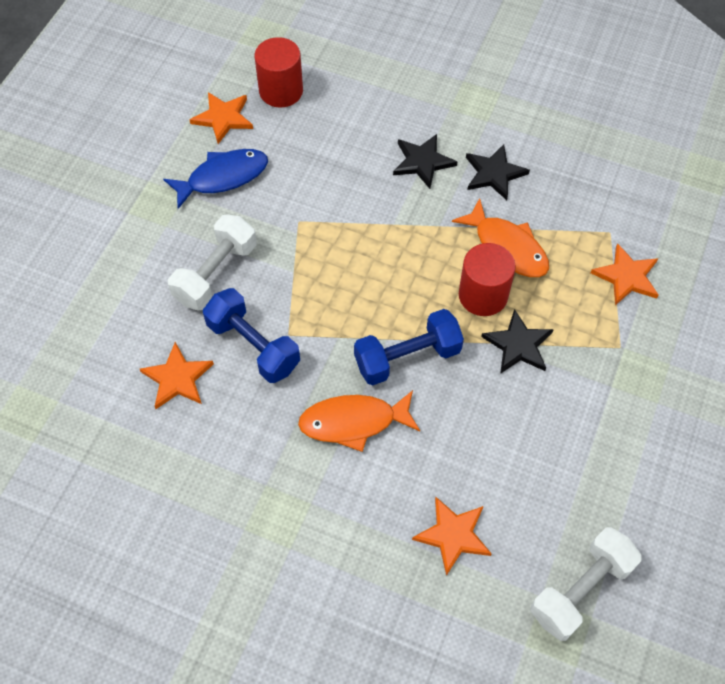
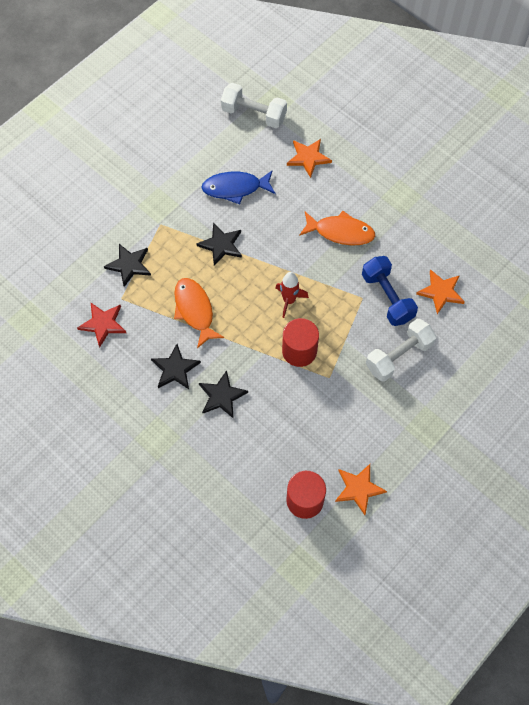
camera: 160 degrees left, 5 degrees up
(223, 177) = (373, 433): blue fish -> blue fish (235, 188)
(388, 298) = (289, 300): none -> red rocket
(407, 357) = (293, 259): blue dumbbell -> none
(483, 295) = (227, 283): red cylinder -> red cylinder (299, 351)
(581, 590) = (254, 114): white dumbbell -> white dumbbell turned 45 degrees clockwise
(612, 196) = (103, 324): none -> red star
(626, 277) = (129, 265): orange star -> black star

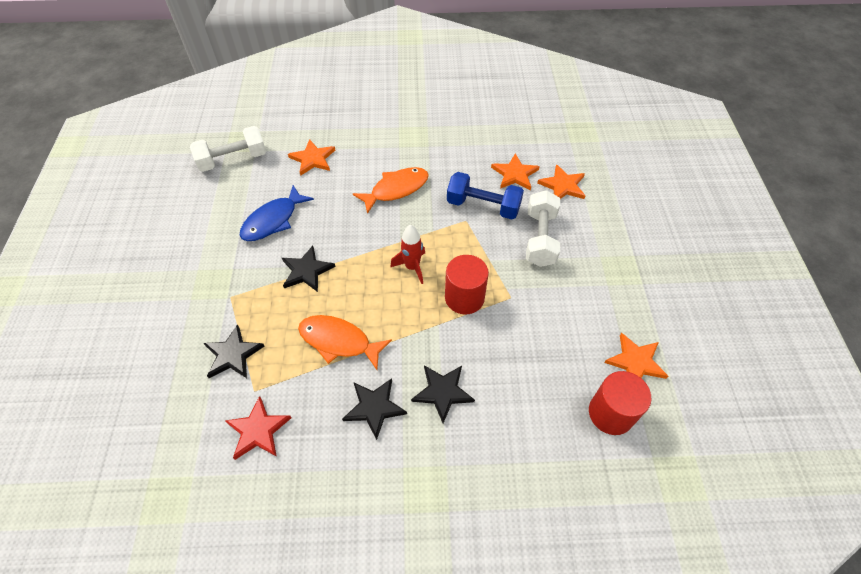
camera: 45 degrees left, 10 degrees down
(466, 332) = (563, 185): none -> orange star

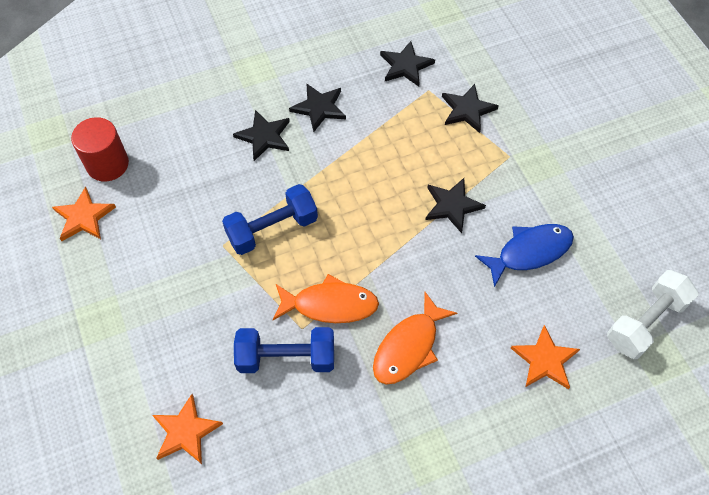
camera: 160 degrees right, 5 degrees up
(258, 430) = (405, 66): red star -> black star
(273, 220) = (529, 252): blue fish -> blue fish turned 45 degrees clockwise
(339, 341) = (379, 149): orange fish -> orange fish (330, 305)
(412, 267) = (341, 245): red rocket -> none
(464, 298) = (272, 229): red cylinder -> blue dumbbell
(515, 174) = (257, 430): orange star -> none
(540, 238) = (203, 332): white dumbbell -> none

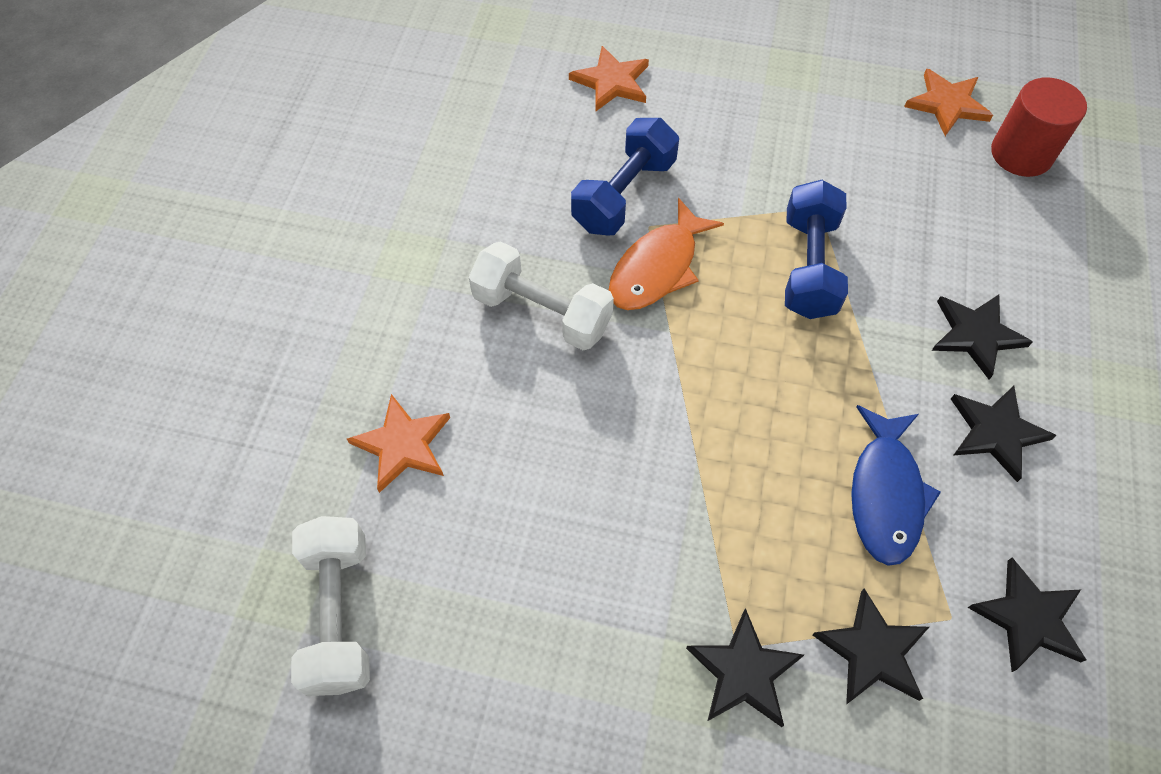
camera: 125 degrees right, 0 degrees up
(408, 347) = (542, 312): orange fish -> white dumbbell
(452, 206) = (702, 496): black star -> black star (743, 672)
(529, 252) = (555, 544): blue fish -> blue fish (885, 494)

